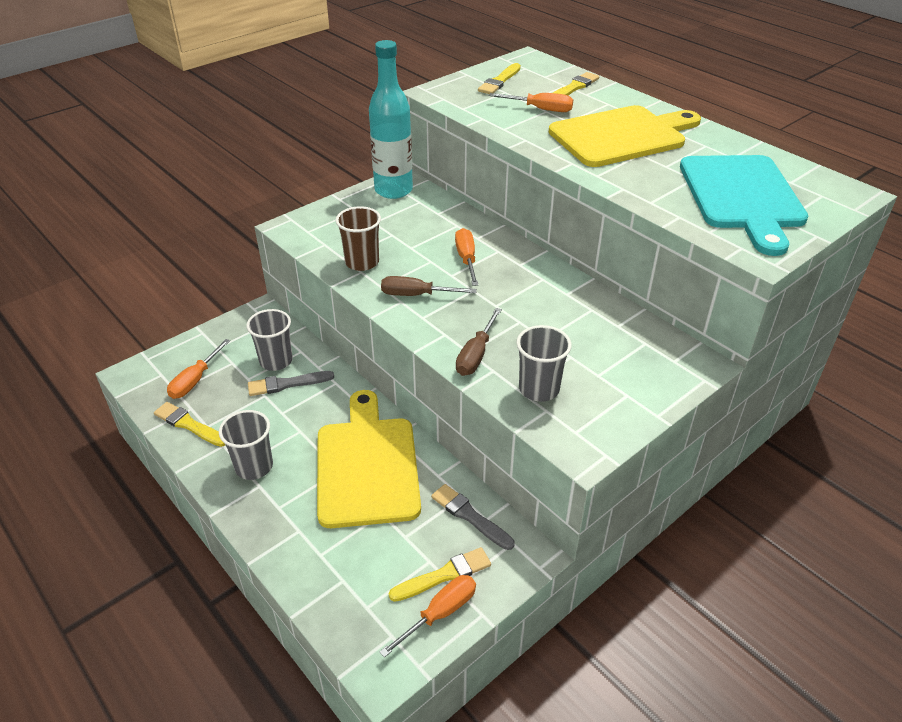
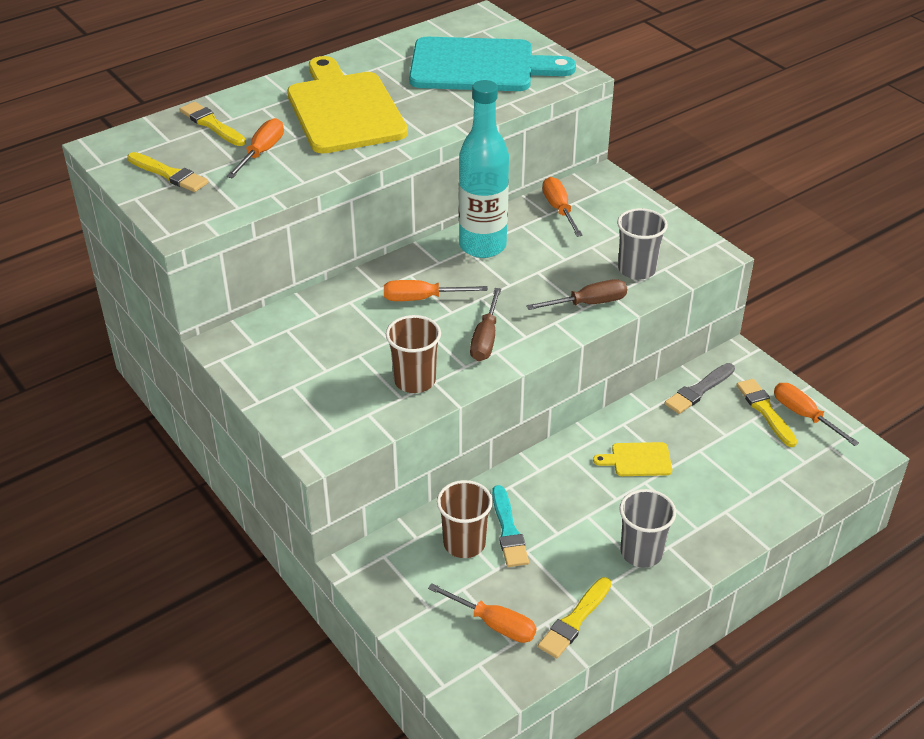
camera: 85 degrees left, 0 degrees up
(276, 361) = (464, 543): grey cup -> brown cup
(287, 384) = (508, 530): grey brush -> turquoise brush
(367, 465) = (637, 460): yellow cutting board -> yellow cutting board, size x0.42
(393, 190) = (251, 351): turquoise bottle -> turquoise bottle (482, 246)
(476, 355) = (588, 303): brown screwdriver -> brown screwdriver turned 45 degrees counterclockwise
(628, 333) = (559, 209): none -> orange screwdriver

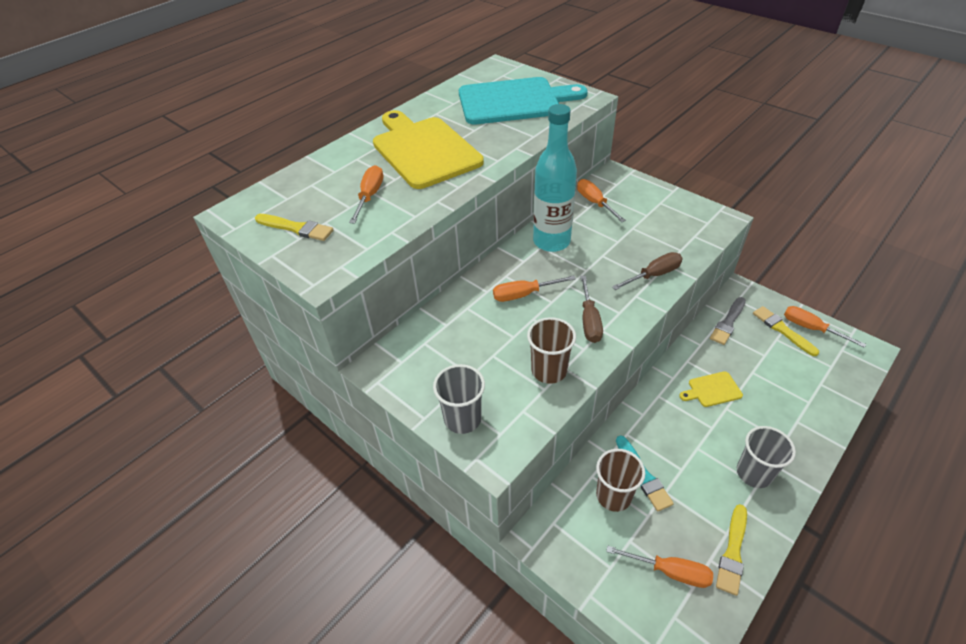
camera: 10 degrees left, 5 degrees up
(211, 124) = (319, 179): yellow brush -> none
(637, 269) = (675, 240): grey cup -> grey cup (462, 418)

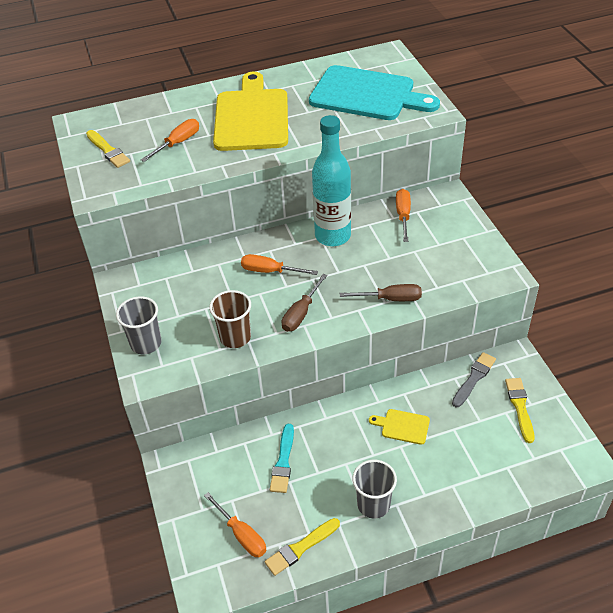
camera: 30 degrees right, 0 degrees up
(613, 496) = (248, 464): brown cup -> none
(728, 322) = (474, 378): grey brush -> grey brush turned 150 degrees clockwise
(811, 328) = (549, 418): orange screwdriver -> none

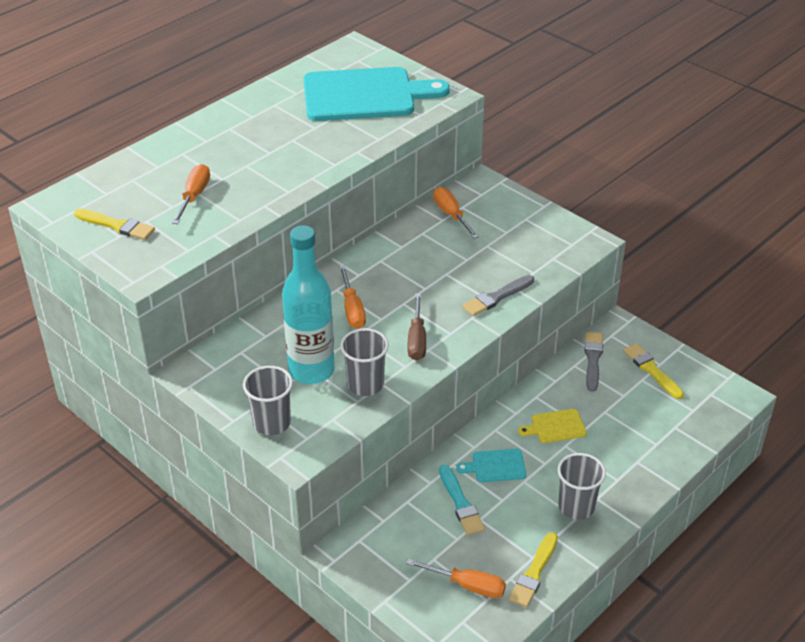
camera: 30 degrees left, 5 degrees down
(235, 337) = (365, 384): brown cup -> grey cup
(252, 117) = (256, 148): yellow cutting board -> none
(270, 271) = (352, 310): orange screwdriver -> orange screwdriver turned 90 degrees counterclockwise
(331, 441) = (495, 466): none -> turquoise cutting board
(333, 236) = (393, 255): turquoise bottle -> turquoise bottle (311, 370)
(391, 299) = (497, 297): brown screwdriver -> grey brush

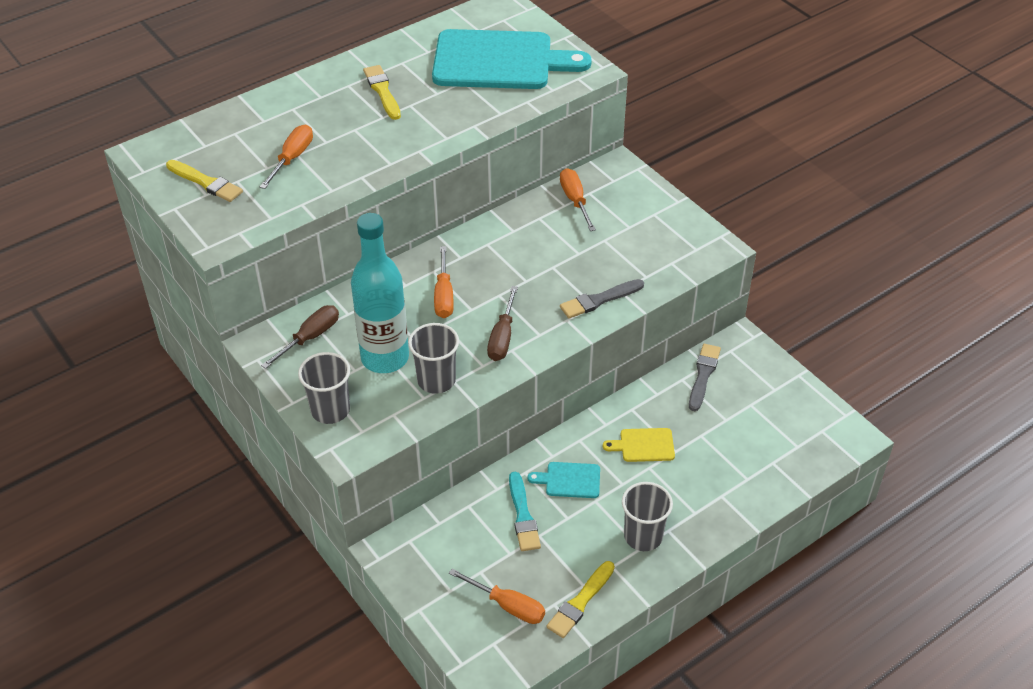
camera: 10 degrees right, 5 degrees up
(235, 361) = (310, 337): none -> brown screwdriver
(652, 370) = (764, 395): yellow brush -> yellow brush (382, 91)

